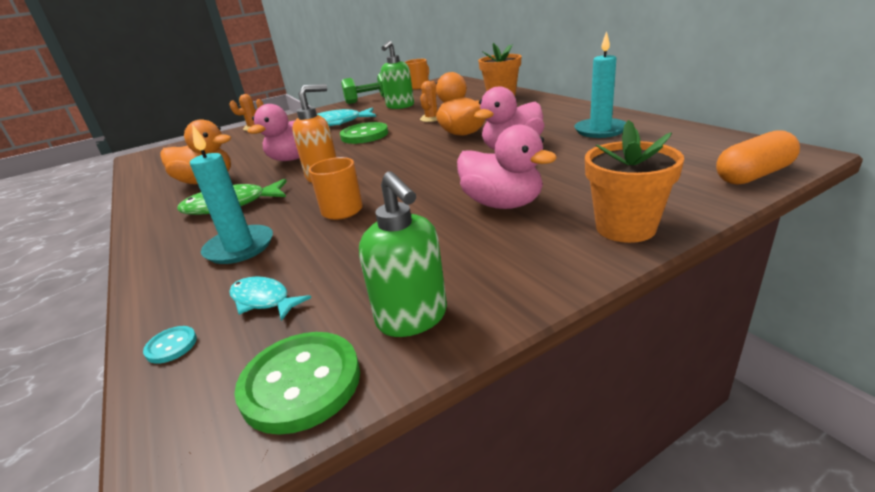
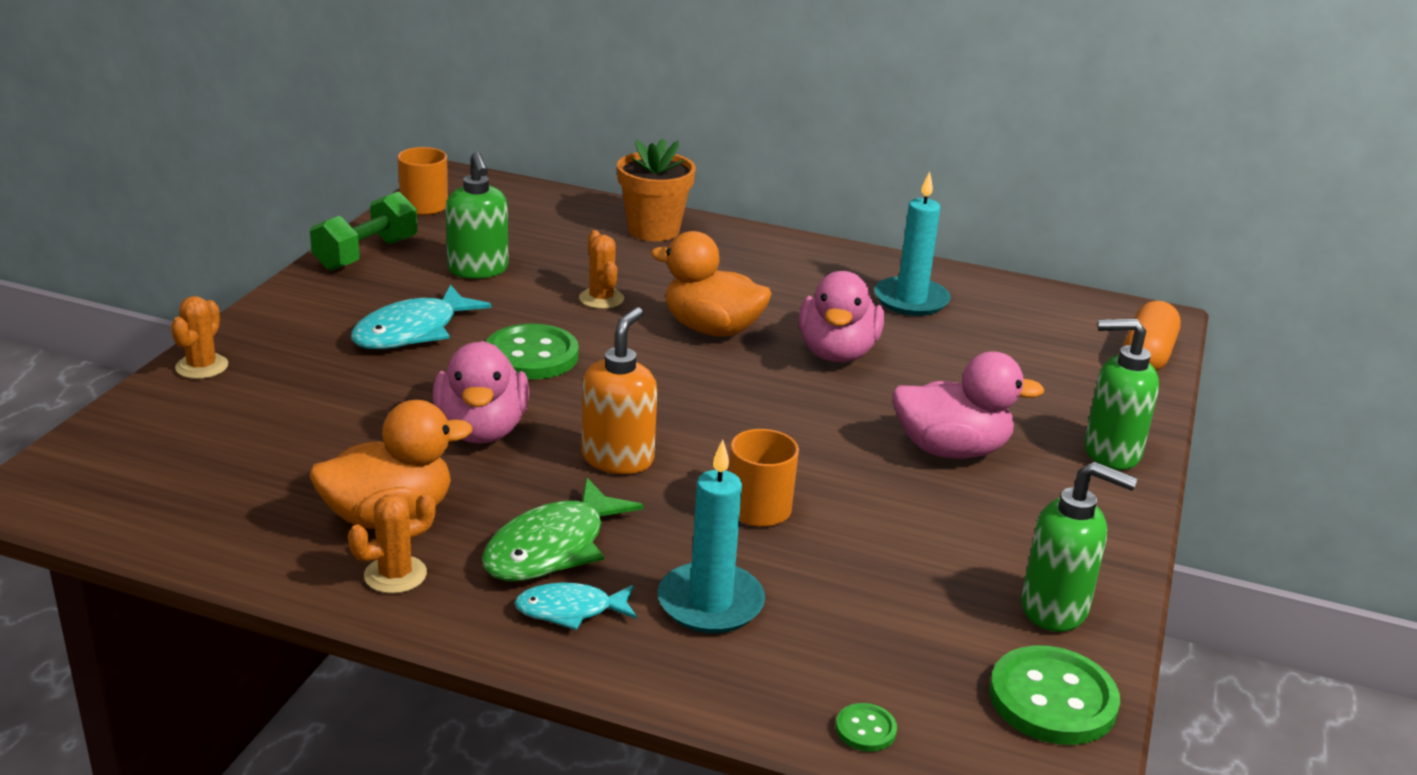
camera: 45 degrees left, 0 degrees up
(165, 202) = (395, 575): none -> orange cactus
(171, 346) = (865, 729): turquoise button -> green button
(263, 300) = (875, 649): turquoise fish -> turquoise fish (570, 610)
(625, 228) = (1110, 453): orange flower pot -> green soap dispenser

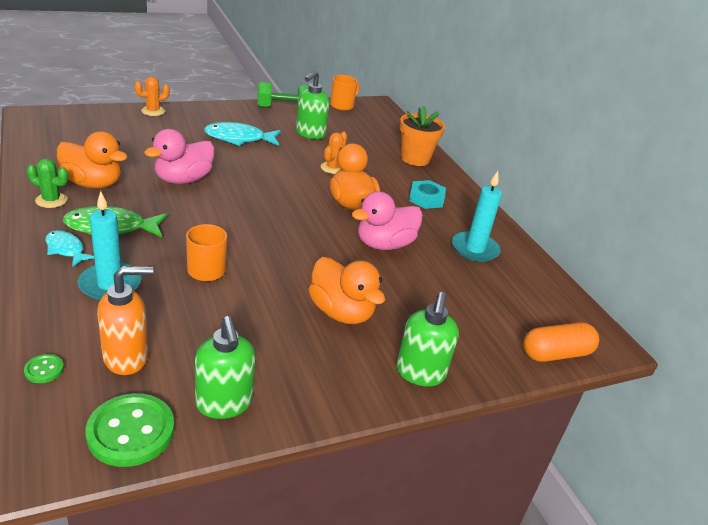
camera: 45 degrees right, 5 degrees up
(395, 575) = (51, 200): orange cactus -> green cactus
(531, 356) = (259, 169): green button -> none
(618, 458) = (203, 218): orange soap dispenser -> orange soap dispenser (127, 358)
(764, 273) = (426, 199): none -> turquoise nut
(951, 450) = (341, 312): pink duck -> orange duck
(1110, 453) = (420, 373): green soap dispenser -> green soap dispenser turned 135 degrees counterclockwise

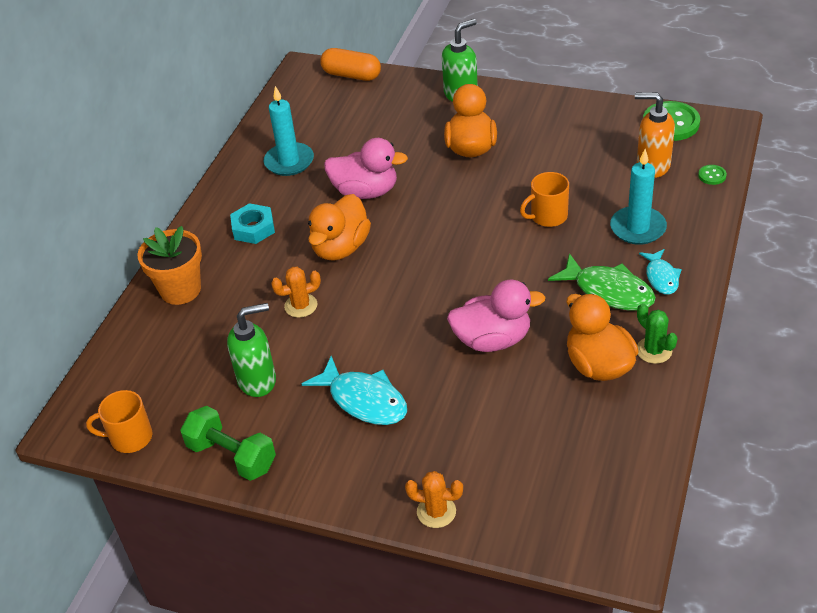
camera: 130 degrees left, 10 degrees up
(224, 404) = (605, 119): green soap dispenser -> none

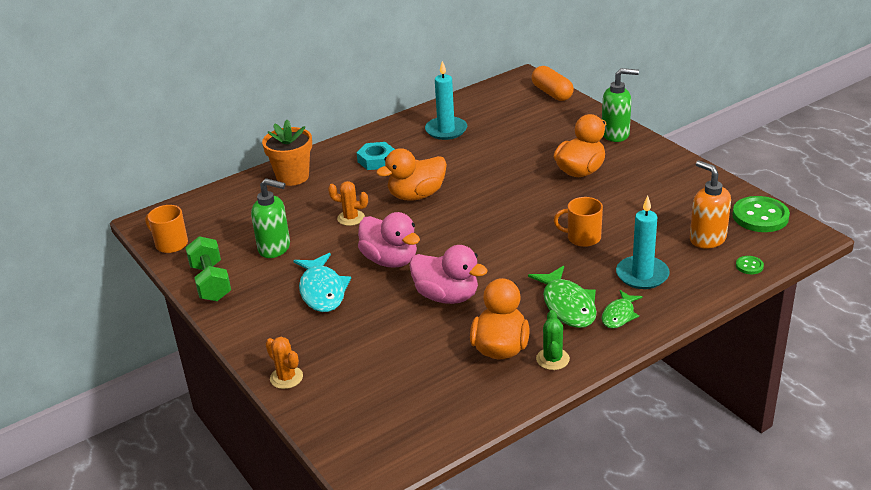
camera: 35 degrees right, 10 degrees down
(365, 192) = (474, 168): pink duck -> pink duck (390, 260)
(661, 277) = (619, 315): turquoise fish -> green fish

